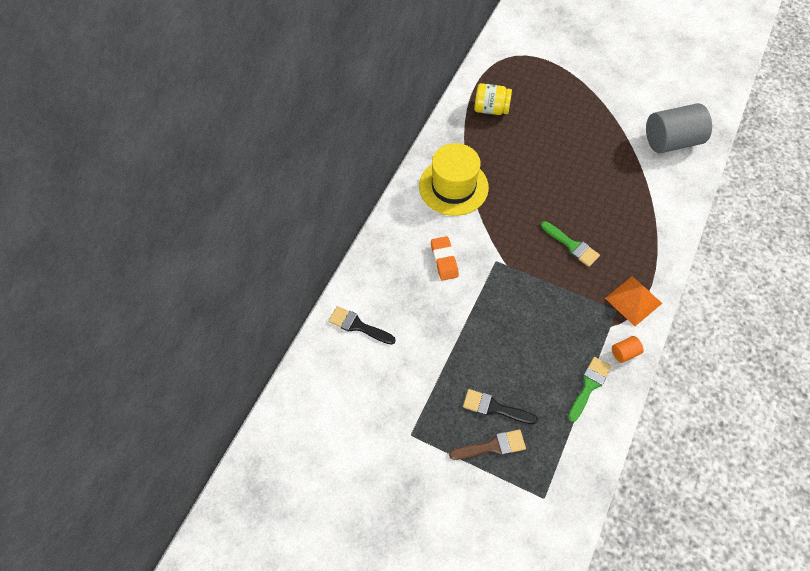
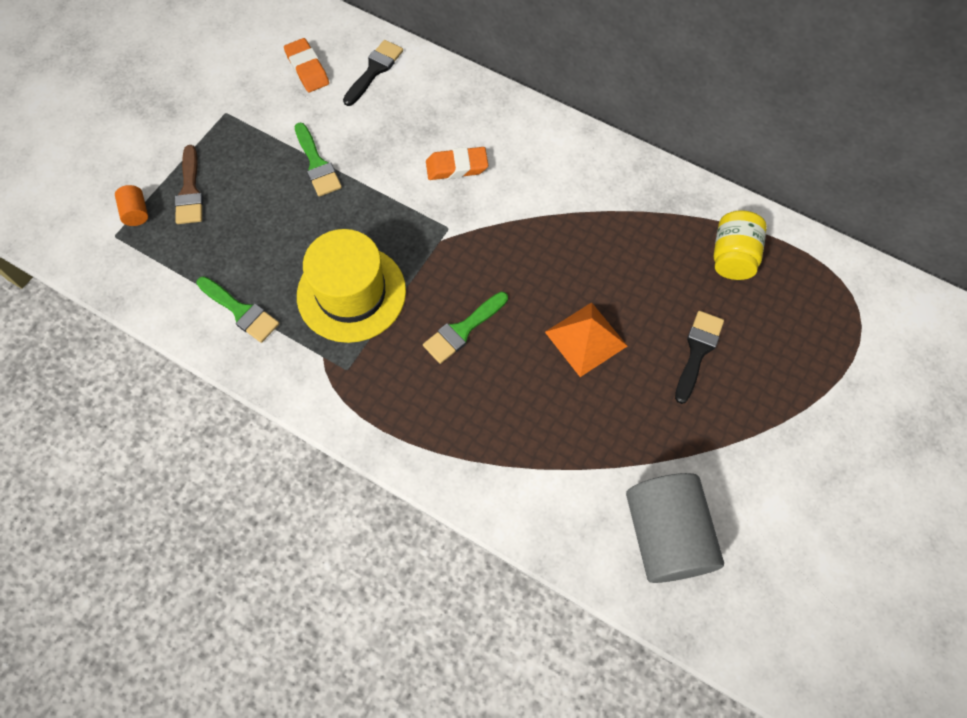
camera: 95 degrees right, 5 degrees up
(359, 377) = (307, 69): none -> orange eraser
(453, 187) = (579, 190): yellow hat -> yellow hat (351, 293)
(453, 354) = (317, 164): none -> green brush
(494, 408) = (237, 199): black brush -> black brush (697, 352)
(624, 353) = (278, 366): orange cylinder -> orange cylinder (136, 212)
(633, 300) = (358, 397): orange pyramid -> orange pyramid (586, 339)

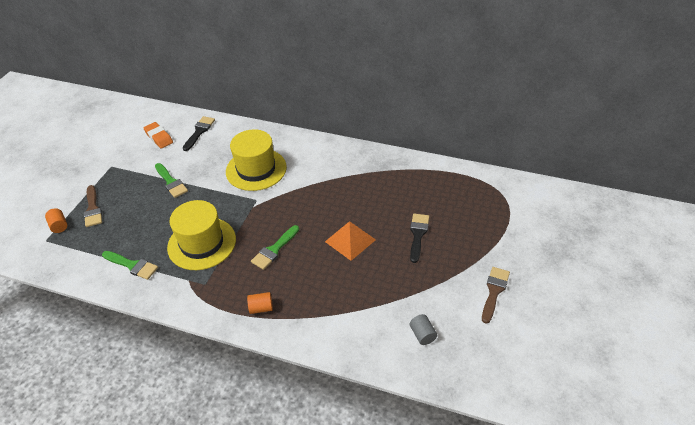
camera: 10 degrees left, 20 degrees down
(426, 432) = (261, 308): none -> orange cylinder
(457, 167) = (256, 169): orange eraser -> yellow hat
(666, 535) = (422, 334): grey cylinder -> grey cylinder, size x0.42
(732, 257) = (426, 185): yellow jar -> none
(797, 485) = (494, 291): none -> brown brush

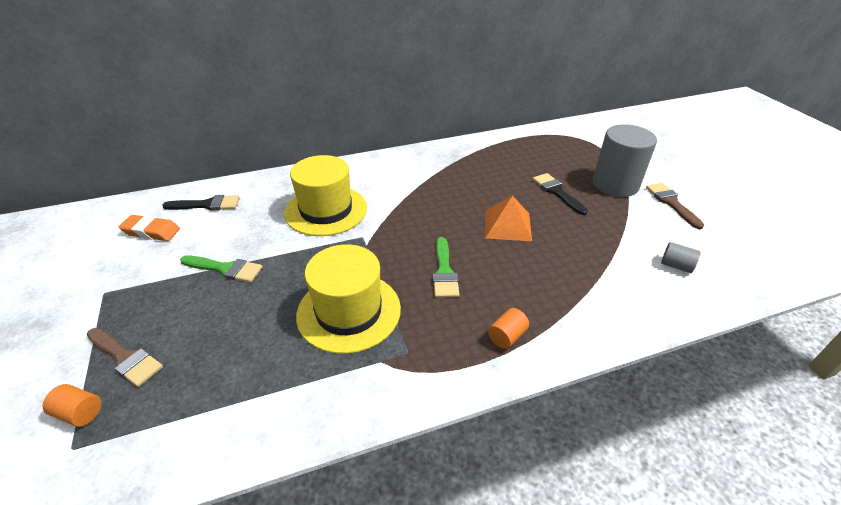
camera: 40 degrees left, 5 degrees down
(132, 265) = (276, 392): green brush -> none
(199, 132) = (207, 205): black brush -> black brush turned 105 degrees clockwise
(472, 252) = (615, 184): none -> grey cylinder

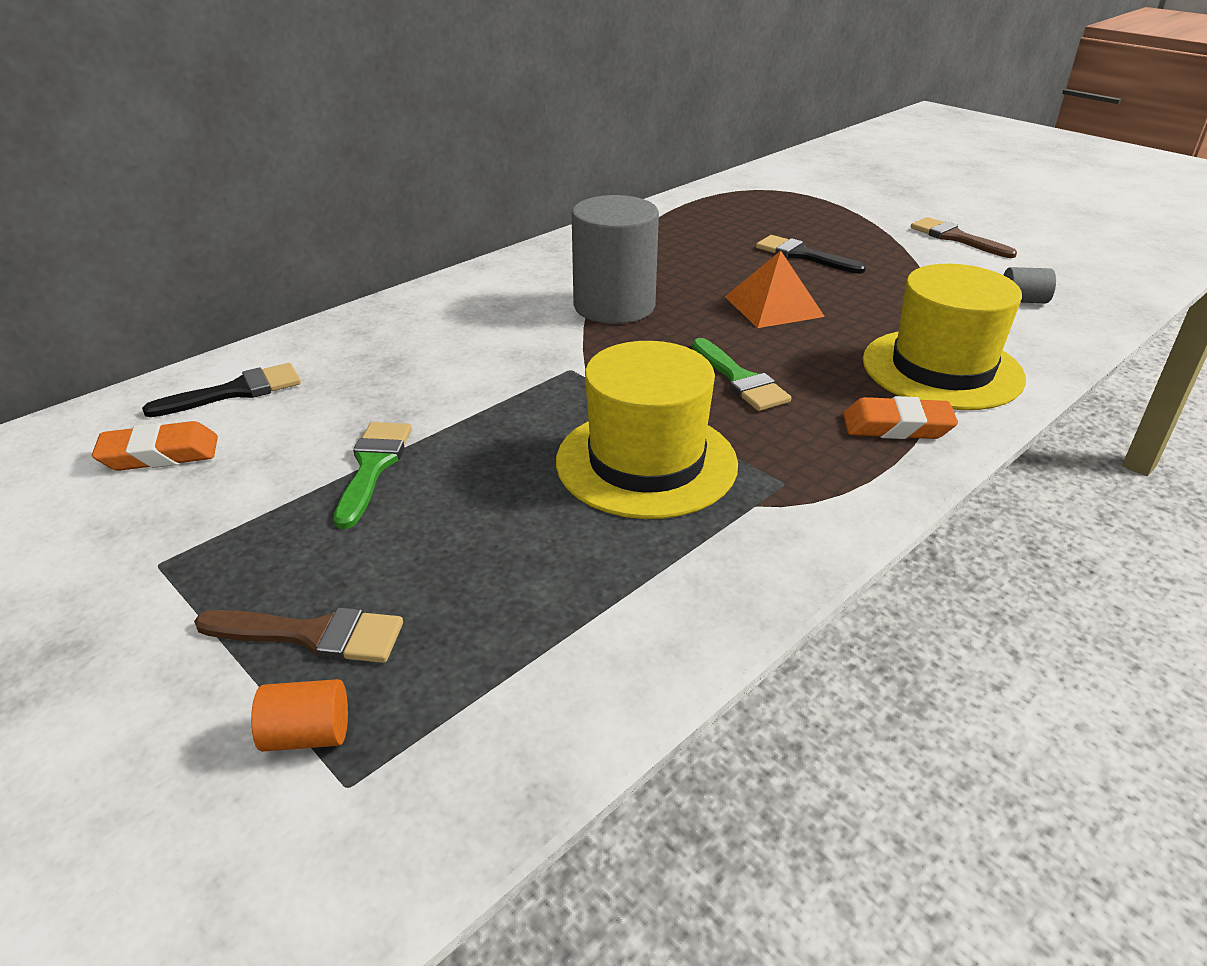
camera: 25 degrees left, 5 degrees down
(225, 269) = (373, 467): green brush -> green brush turned 75 degrees counterclockwise
(326, 210) = (472, 350): yellow hat -> yellow hat (942, 369)
(507, 336) = (897, 426): orange cylinder -> orange eraser
(615, 184) = (869, 232): grey cylinder -> grey cylinder (614, 306)

